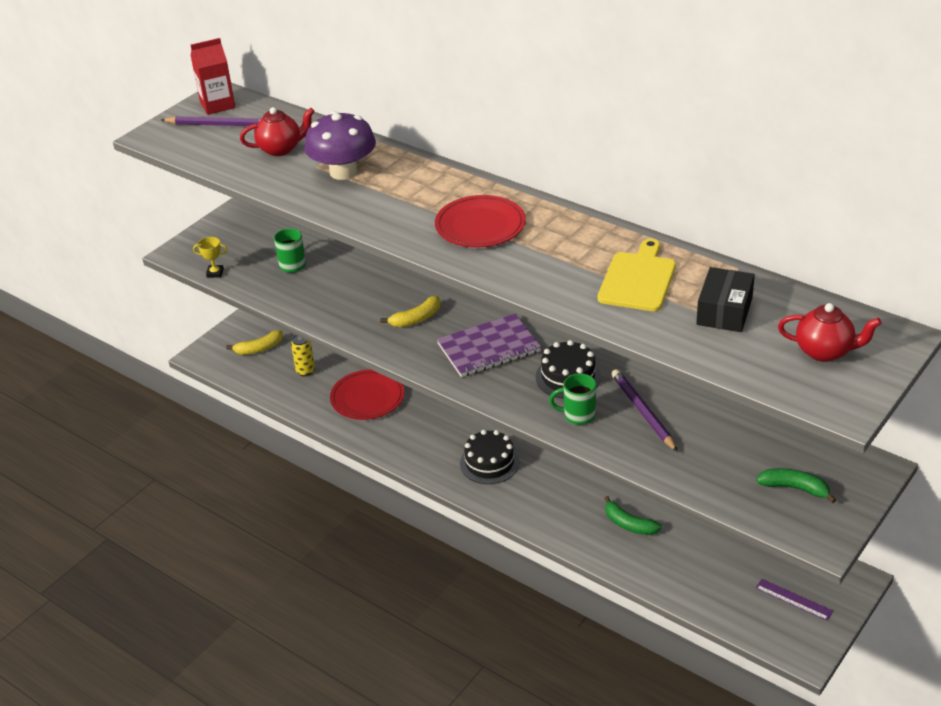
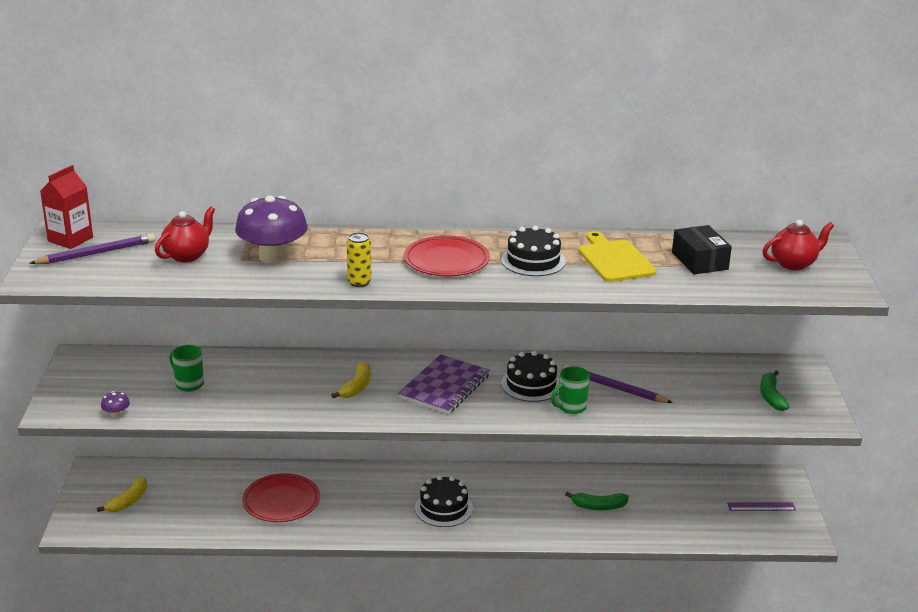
camera: 40 degrees left, 10 degrees down
(215, 273) = (116, 414): yellow trophy -> purple mushroom
(305, 371) = (197, 502): yellow can -> yellow can (359, 282)
(558, 253) = (533, 261): none -> black cake
(795, 488) = (771, 396): green banana -> green banana turned 75 degrees counterclockwise

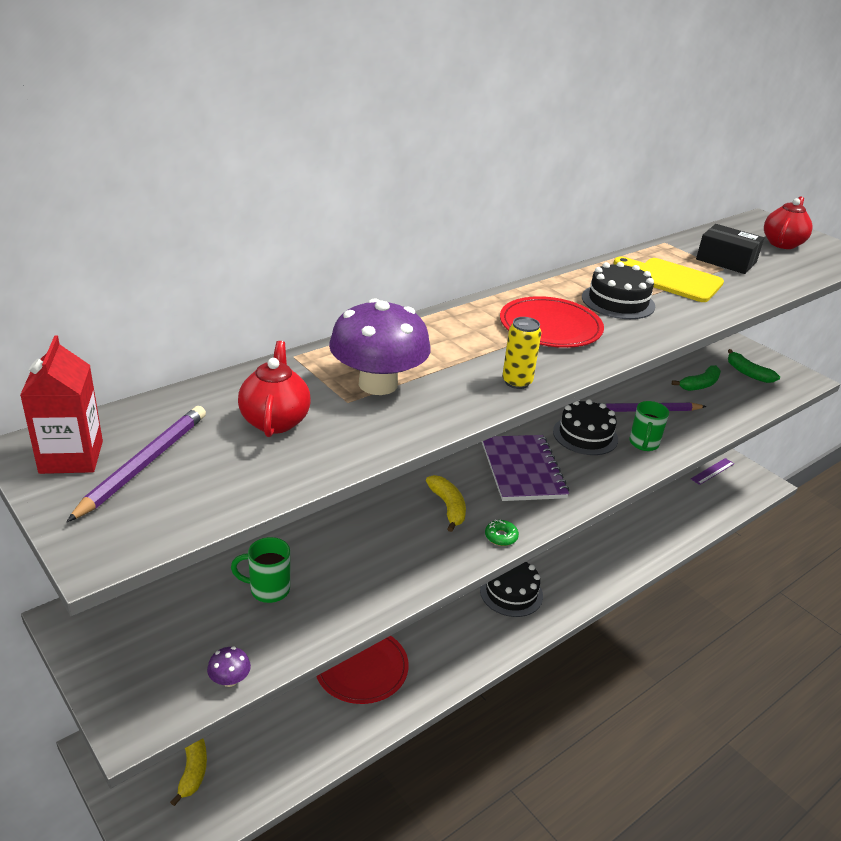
camera: 40 degrees left, 5 degrees up
(366, 416) = (501, 537): none -> green donut
(598, 506) = (618, 527): green banana -> green banana (700, 385)

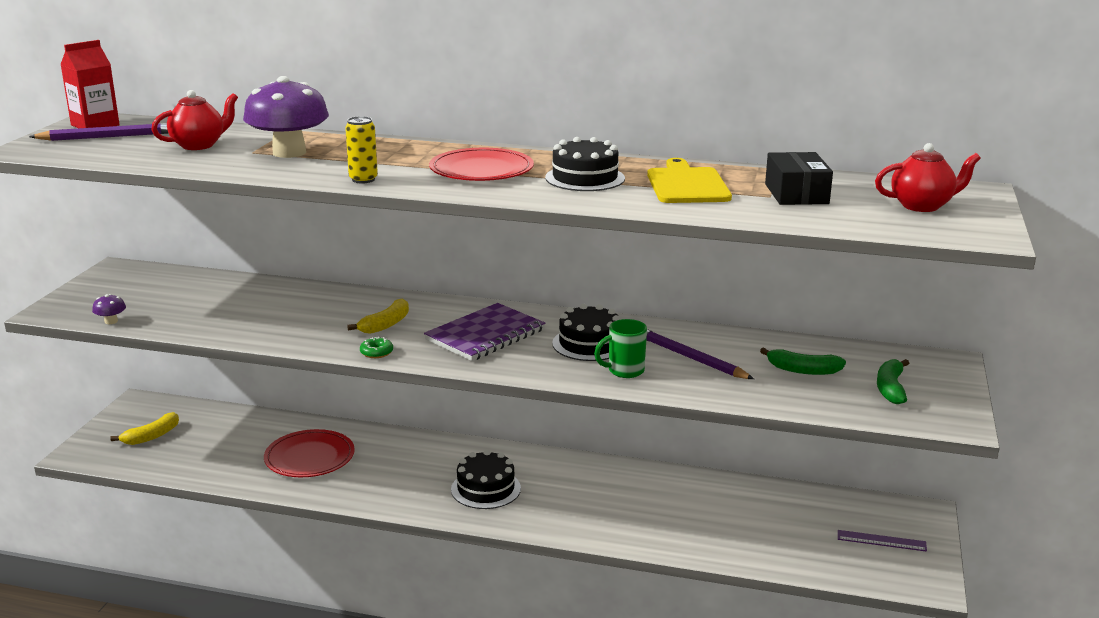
camera: 55 degrees right, 10 degrees down
(268, 589) = (207, 303): green mug -> none

